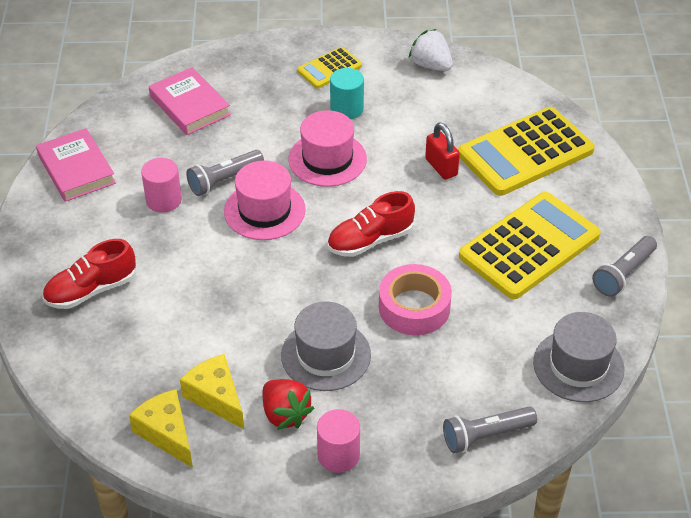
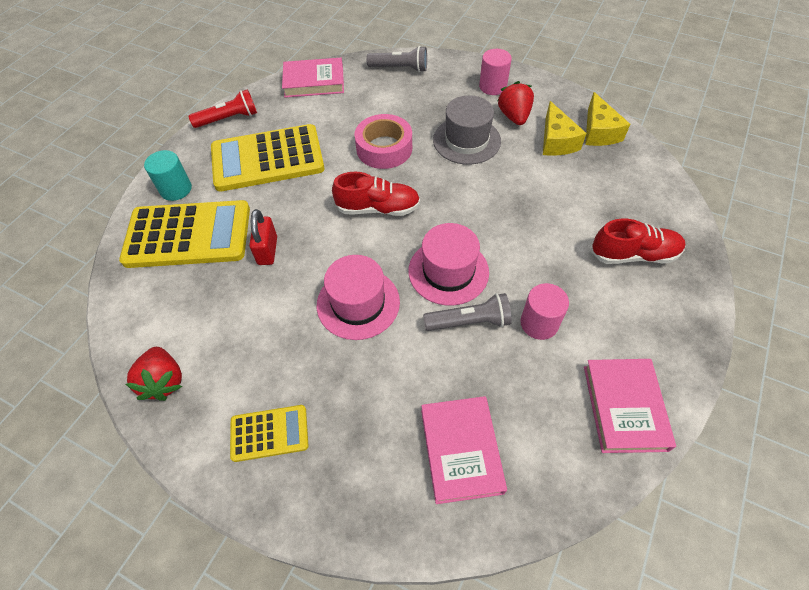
camera: 150 degrees left, 10 degrees up
(347, 109) = (295, 360): turquoise cylinder -> turquoise cylinder (176, 189)
(431, 65) = (164, 381): white strawberry -> red strawberry
(578, 366) = (314, 82): grey hat -> pink book
(623, 274) = (228, 119): grey flashlight -> red flashlight

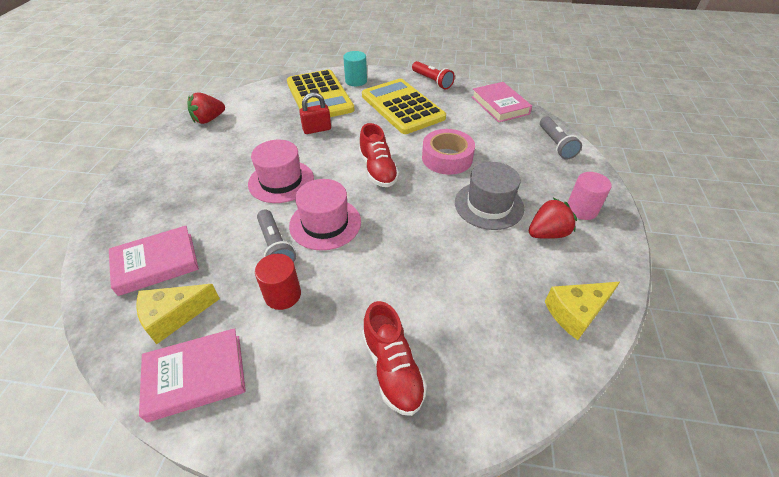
camera: 70 degrees right, 10 degrees down
(269, 433) = (173, 168): yellow calculator -> none
(539, 323) = (282, 294): pink cylinder -> red cylinder
(556, 141) = (533, 274): yellow cheese -> yellow cheese (174, 316)

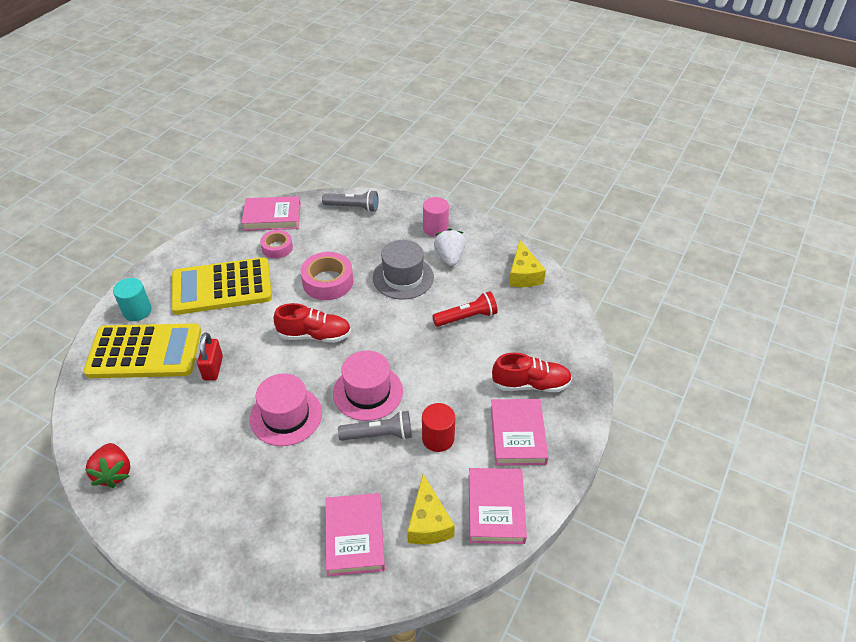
camera: 70 degrees left, 0 degrees up
(307, 373) = (518, 435): none -> pink book
(432, 81) = (190, 249): red flashlight -> red flashlight (466, 317)
(466, 119) = (277, 248): none -> pink tape
(547, 233) = (449, 257): red strawberry -> white strawberry

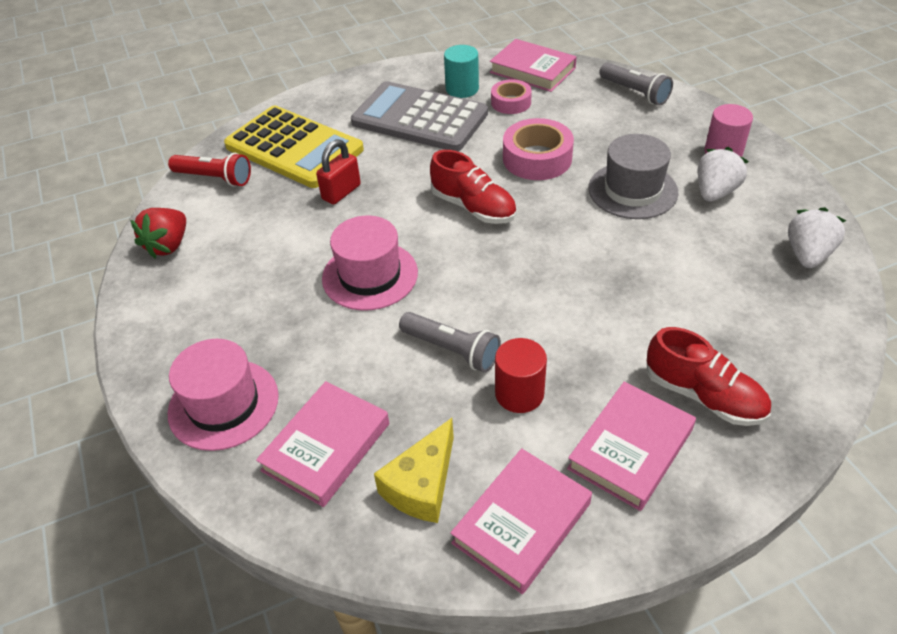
camera: 40 degrees right, 0 degrees up
(137, 311) = (321, 108): turquoise cylinder -> turquoise cylinder (462, 89)
(222, 287) = (419, 118): yellow calculator -> grey calculator
(368, 392) = (480, 296): pink hat -> pink hat (223, 404)
(466, 317) = (679, 271): red flashlight -> red flashlight (214, 178)
(523, 274) = (807, 255): yellow cheese -> white strawberry

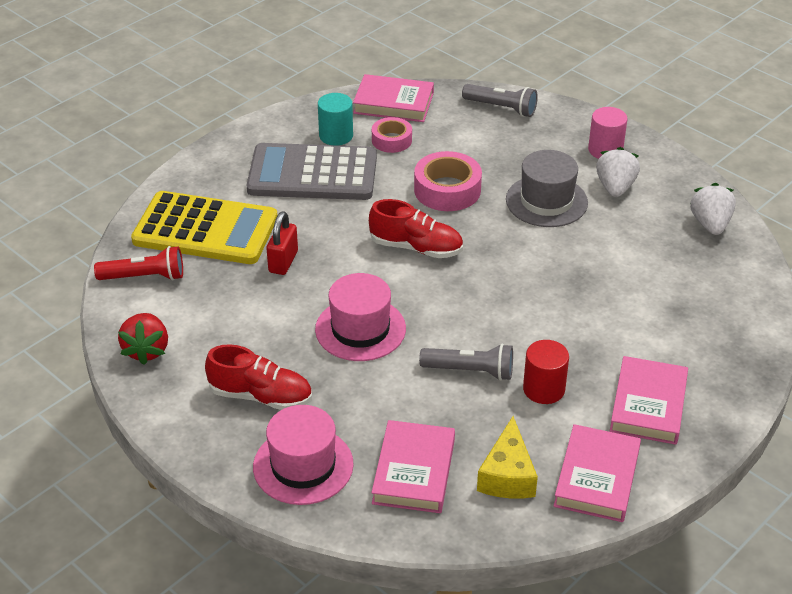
camera: 25 degrees left, 5 degrees down
(704, 396) = (682, 352): red shoe -> red shoe (261, 396)

